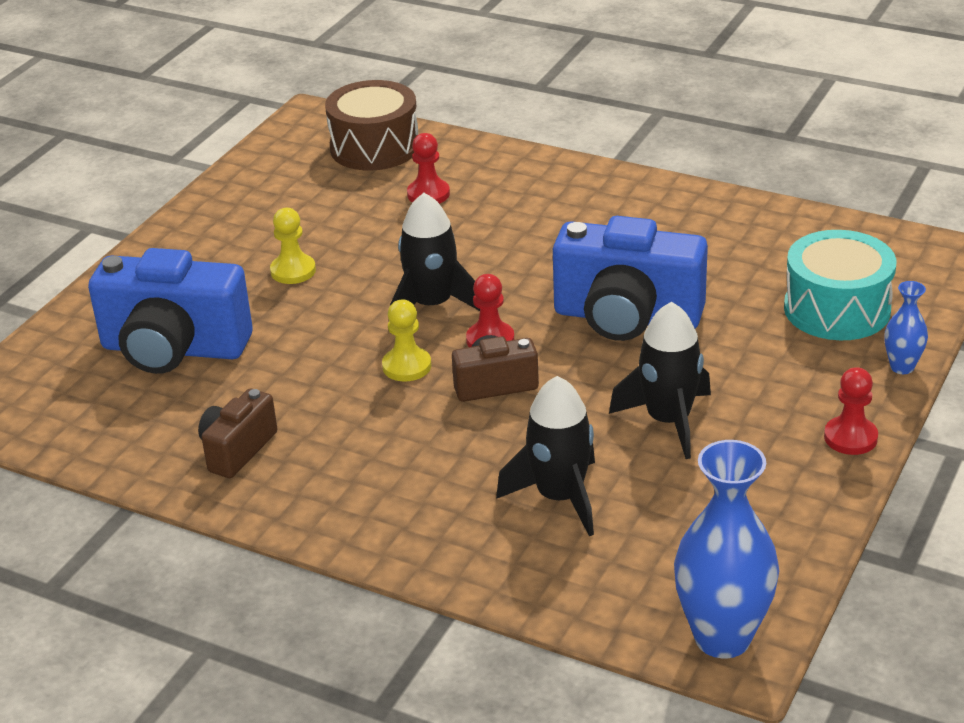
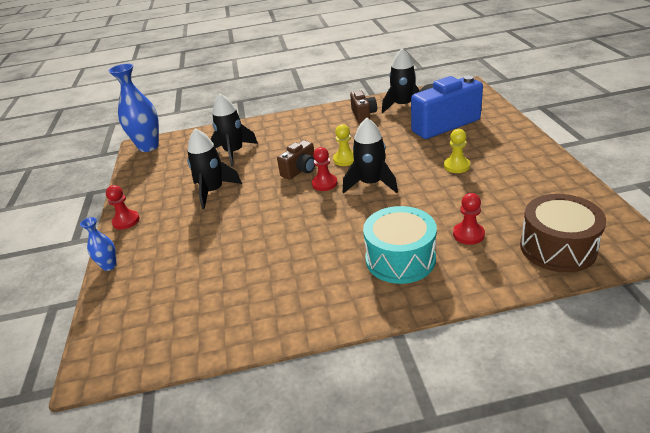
camera: 145 degrees right, 0 degrees up
(145, 430) = (403, 105): none -> black rocket
(627, 317) = (272, 223): blue camera -> none
(837, 309) = (159, 283): turquoise drum -> turquoise drum (400, 259)

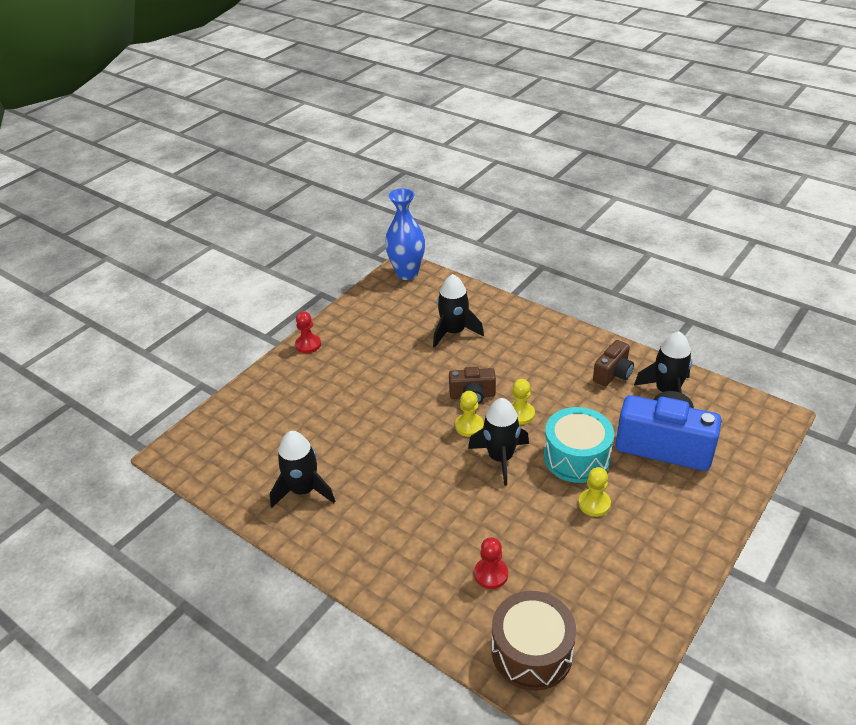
camera: 45 degrees right, 5 degrees up
(109, 266) = (257, 379): blue vase -> none
(213, 191) = (389, 363): black rocket -> black rocket (303, 490)
(324, 183) = (469, 426): red pawn -> yellow pawn
(400, 259) = (415, 545): turquoise drum -> turquoise drum (576, 457)

